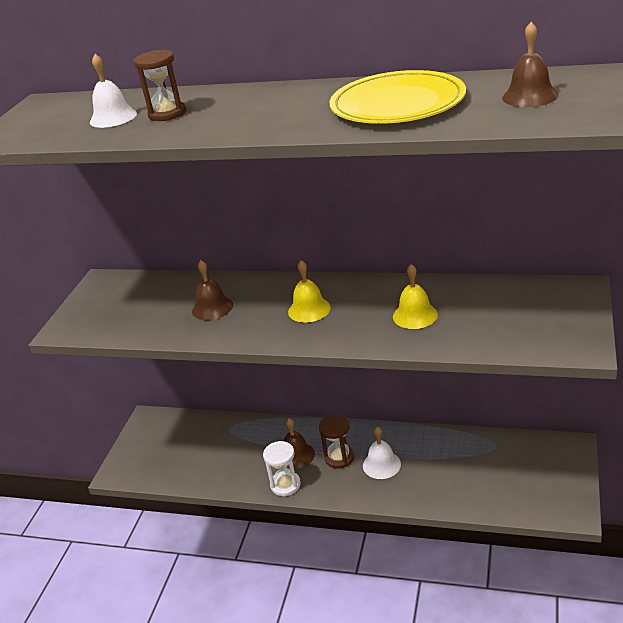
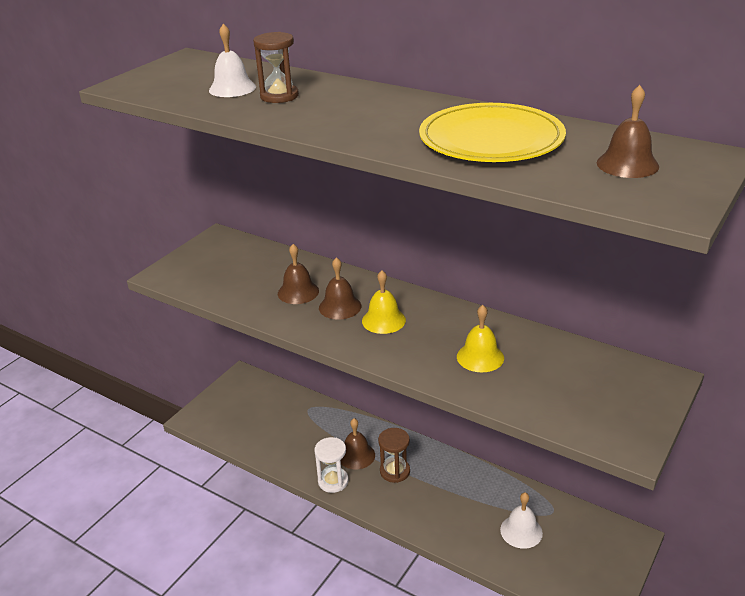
camera: 15 degrees right, 0 degrees up
(260, 309) = (340, 306): none -> brown bell
(381, 464) = (431, 492): white bell -> white bell (521, 531)

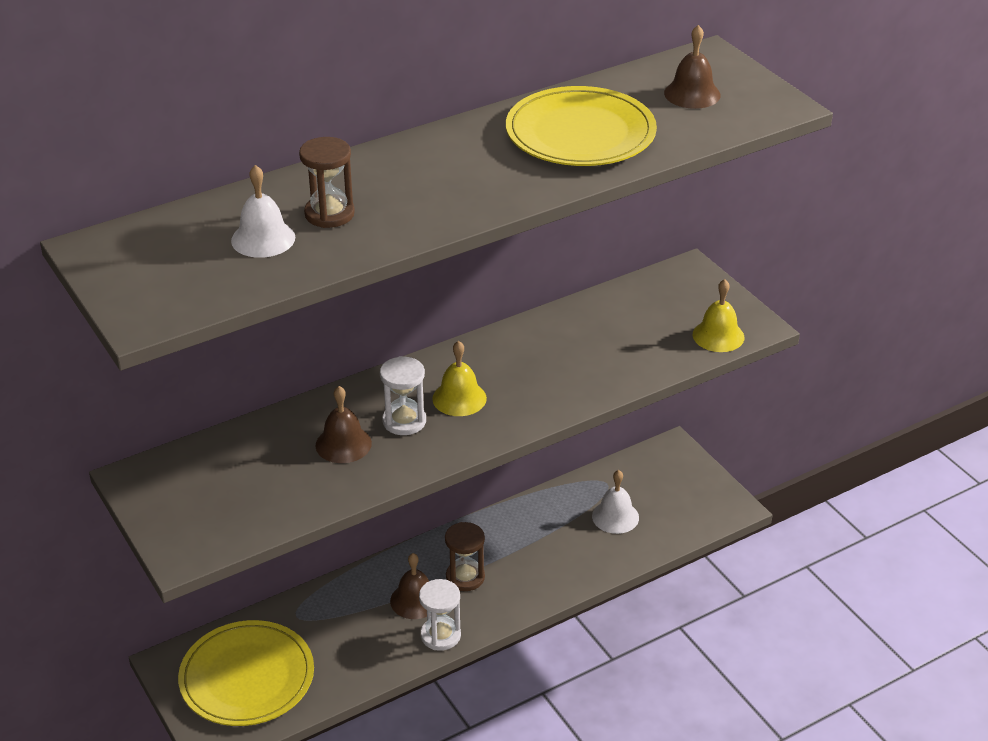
camera: 65 degrees left, 5 degrees up
(247, 410) = (247, 677): none -> yellow plate
(340, 306) = (404, 421): brown bell -> white hourglass
(480, 357) = (575, 358): yellow bell -> yellow bell (718, 336)

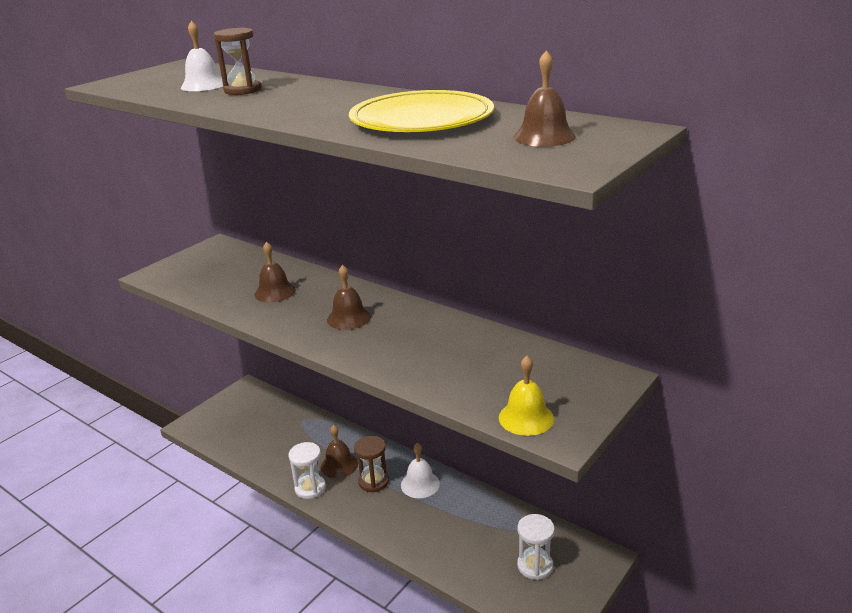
camera: 70 degrees right, 10 degrees down
(247, 677) = (243, 419): yellow plate -> none
(404, 421) = (310, 305): white hourglass -> white hourglass (535, 566)
(459, 398) = (348, 318): yellow bell -> brown bell
(615, 516) = (488, 544): white bell -> white bell (420, 484)

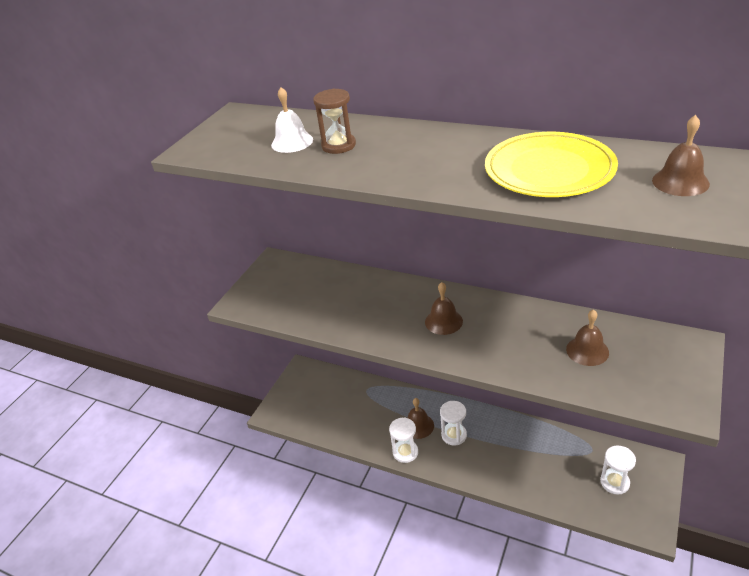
camera: 10 degrees left, 10 degrees up
(275, 292) = (361, 304): brown bell -> brown bell (587, 351)
(373, 481) = (454, 435): brown hourglass -> white hourglass
(420, 484) = (492, 429): white bell -> none
(526, 418) = (650, 396): yellow bell -> none

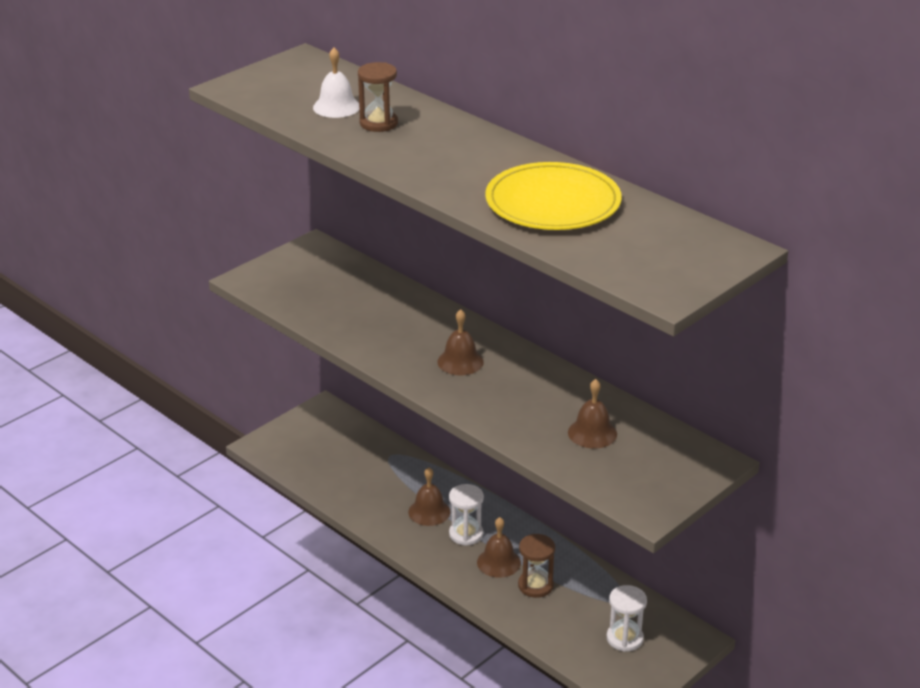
camera: 15 degrees right, 5 degrees down
(405, 452) = (396, 533): white hourglass -> none
(526, 460) = (535, 585): none -> brown hourglass
(680, 182) = (657, 247): brown bell -> brown bell (498, 562)

